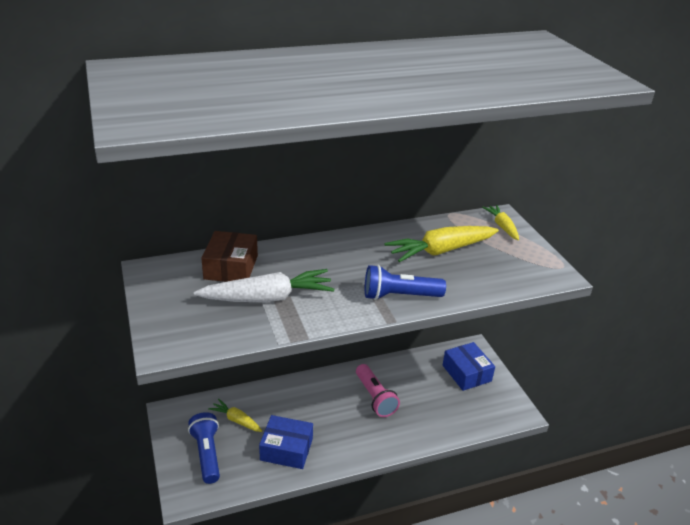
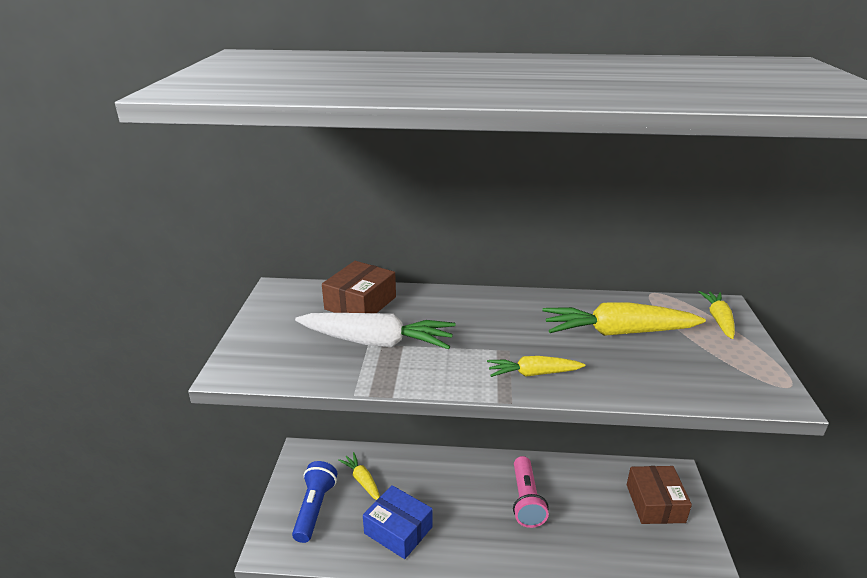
camera: 25 degrees right, 5 degrees down
(399, 296) = (533, 373): blue flashlight -> yellow carrot
(466, 373) = (655, 503): blue box -> brown box

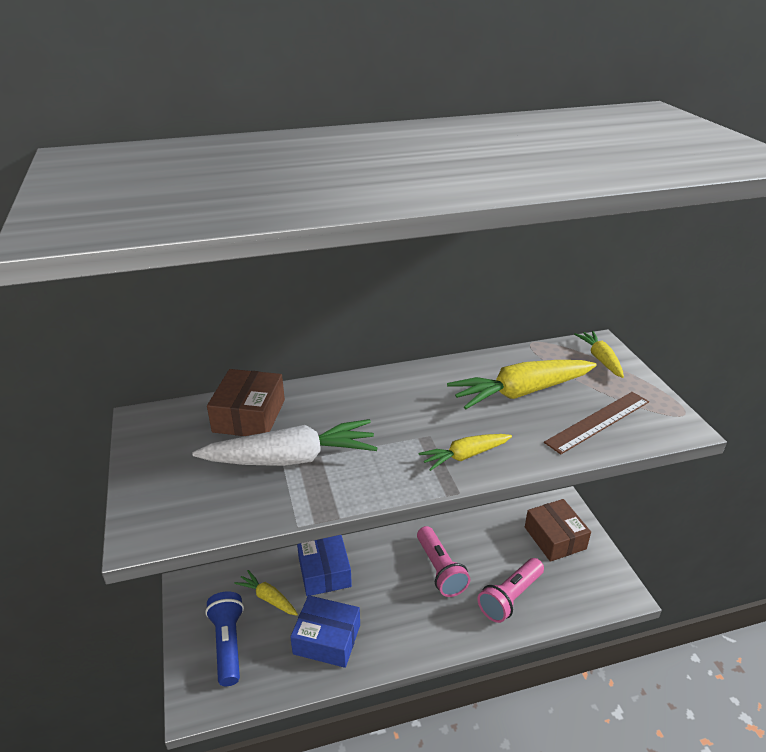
camera: 20 degrees left, 5 degrees up
(419, 472) = (324, 571): none -> blue box
(586, 545) = (510, 597): none -> pink flashlight
(686, 373) = (598, 421): none -> brown ruler

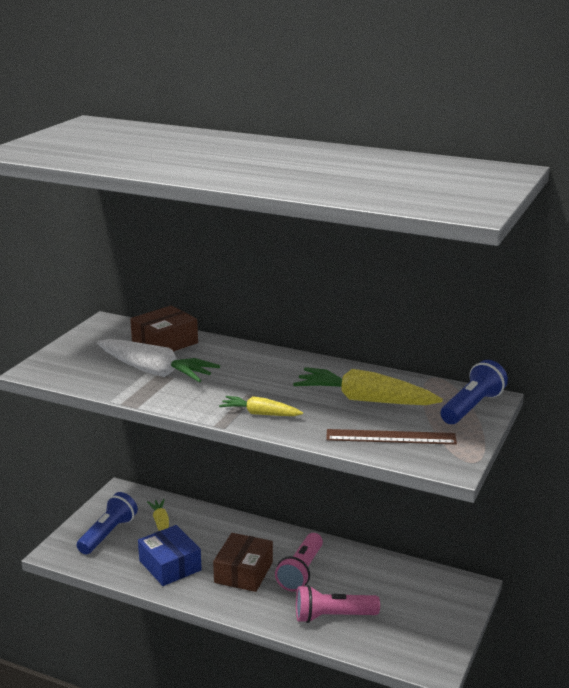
camera: 40 degrees right, 10 degrees down
(324, 571) = (216, 529): blue box -> none
(555, 538) = (427, 603): brown box -> brown box (243, 572)
(600, 359) = (472, 407): yellow carrot -> blue flashlight

